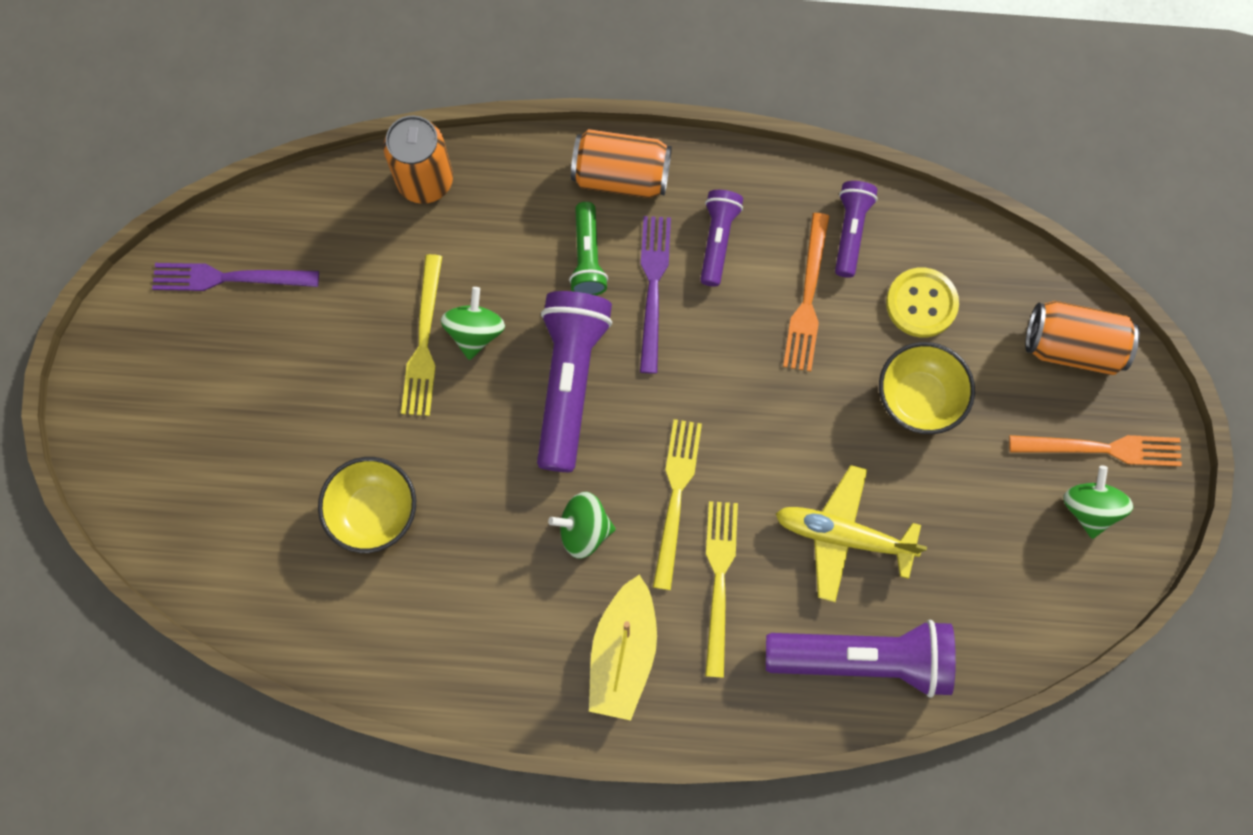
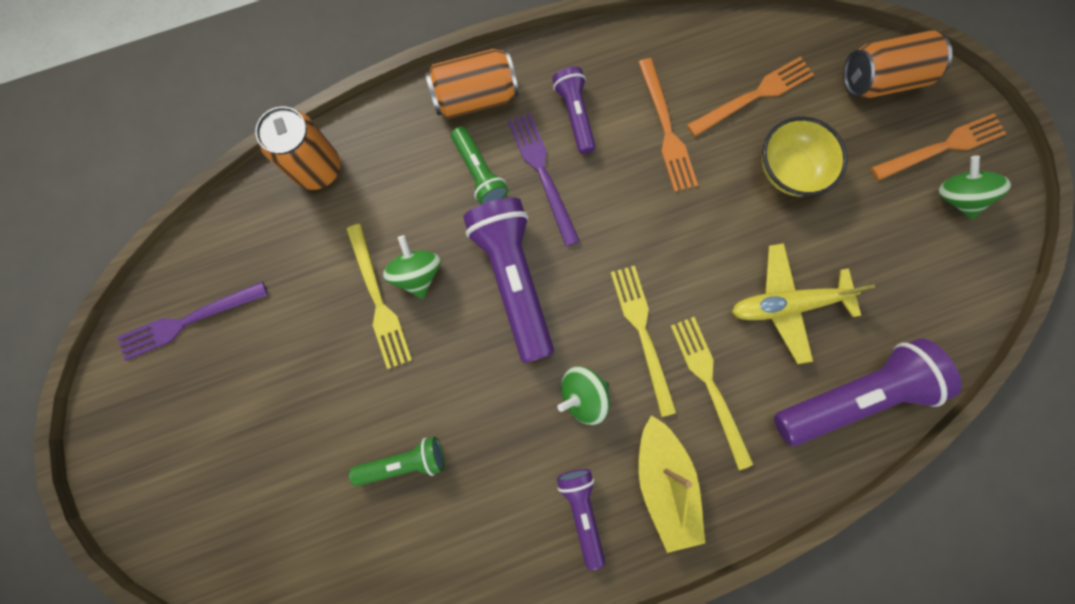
camera: 25 degrees left, 5 degrees up
(374, 512) = (404, 462): yellow bowl -> green flashlight
(850, 232) = (673, 64): purple flashlight -> purple flashlight (582, 511)
(921, 303) = (754, 96): yellow button -> orange fork

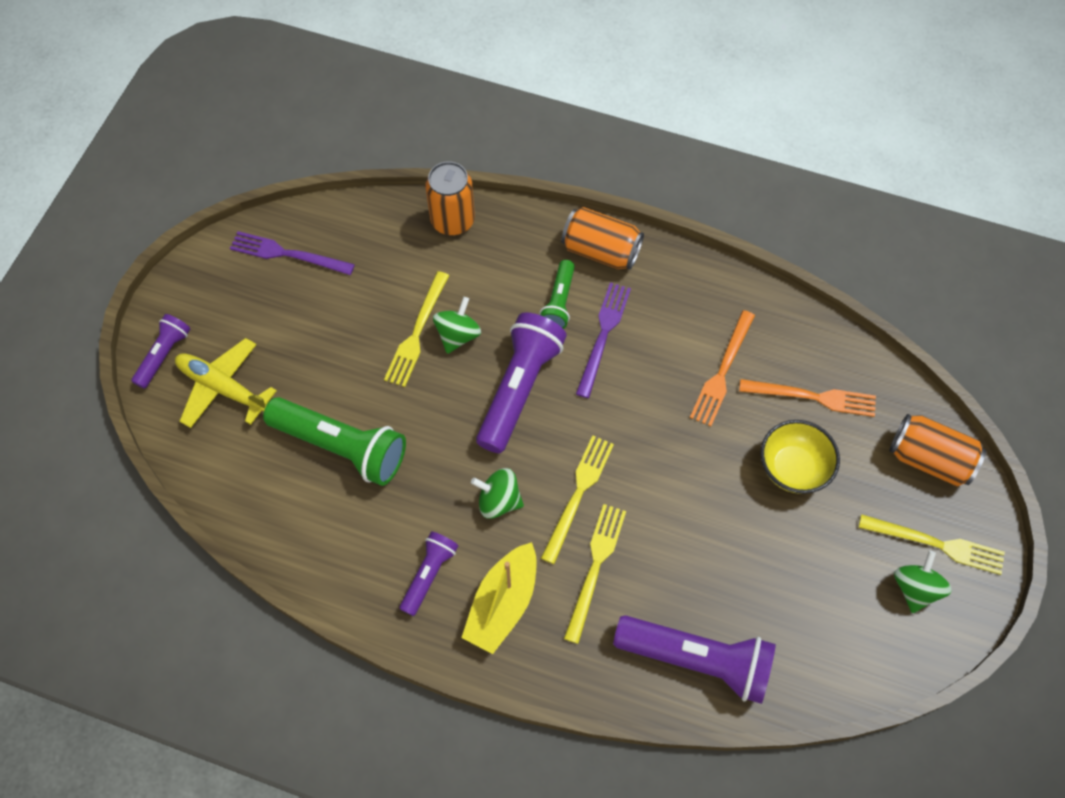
camera: 40 degrees right, 15 degrees down
(404, 462) = (341, 447): green flashlight -> green flashlight, size x1.81
(575, 115) = (662, 313): purple flashlight -> purple flashlight (164, 355)
(786, 304) = (704, 558): yellow plane -> yellow plane (223, 388)
(942, 147) = (936, 544): orange fork -> yellow fork

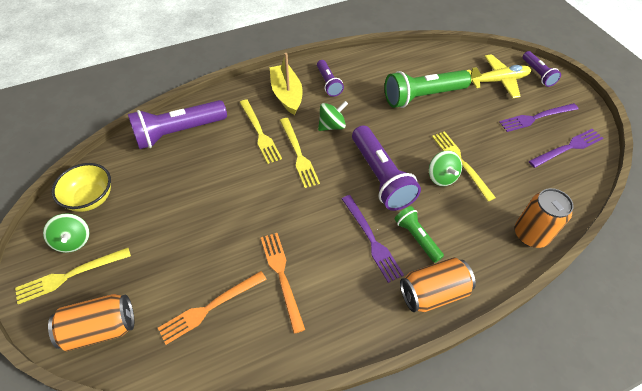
camera: 135 degrees right, 10 degrees down
(261, 309) = (536, 117): none -> purple fork
(793, 468) = (192, 252): yellow bowl -> yellow bowl (91, 198)

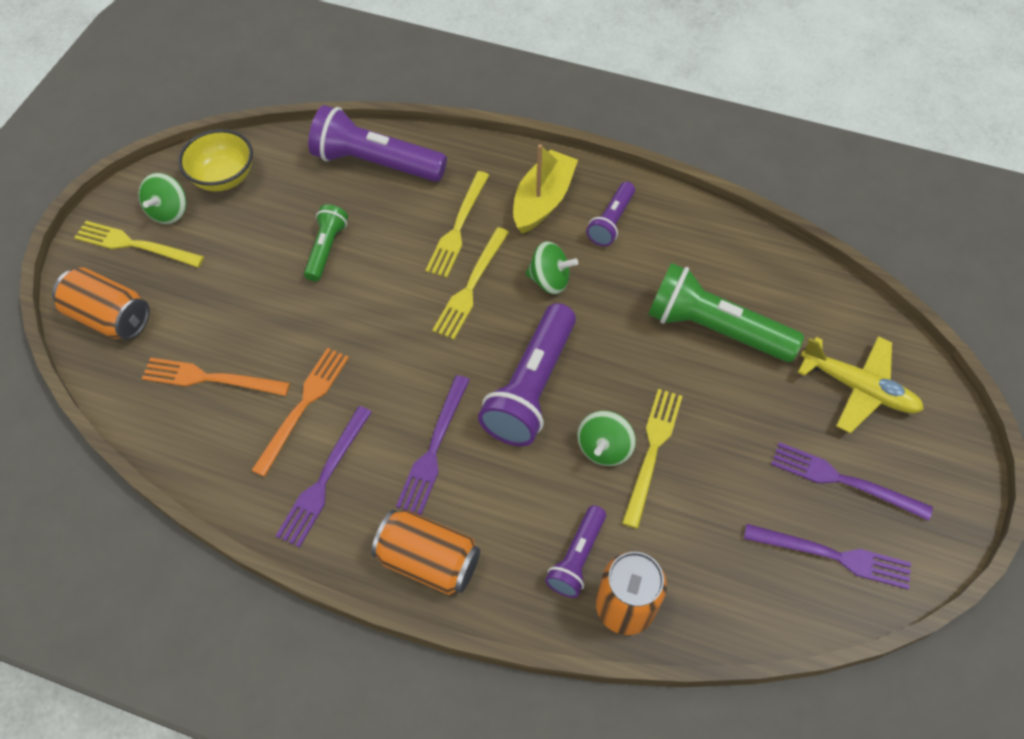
camera: 45 degrees right, 5 degrees up
(337, 302) = (324, 479): none -> purple fork
(416, 238) = (485, 490): green flashlight -> green flashlight (326, 249)
(537, 74) = (938, 424): purple flashlight -> purple flashlight (577, 557)

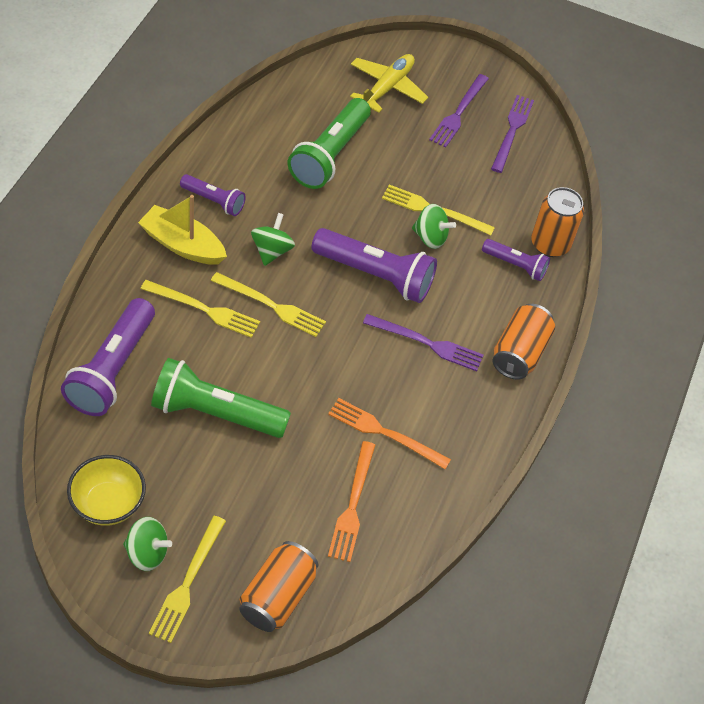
camera: 95 degrees left, 5 degrees down
(324, 479) = (452, 418): purple fork -> none
(326, 249) = (215, 413): green flashlight -> green flashlight, size x1.81

